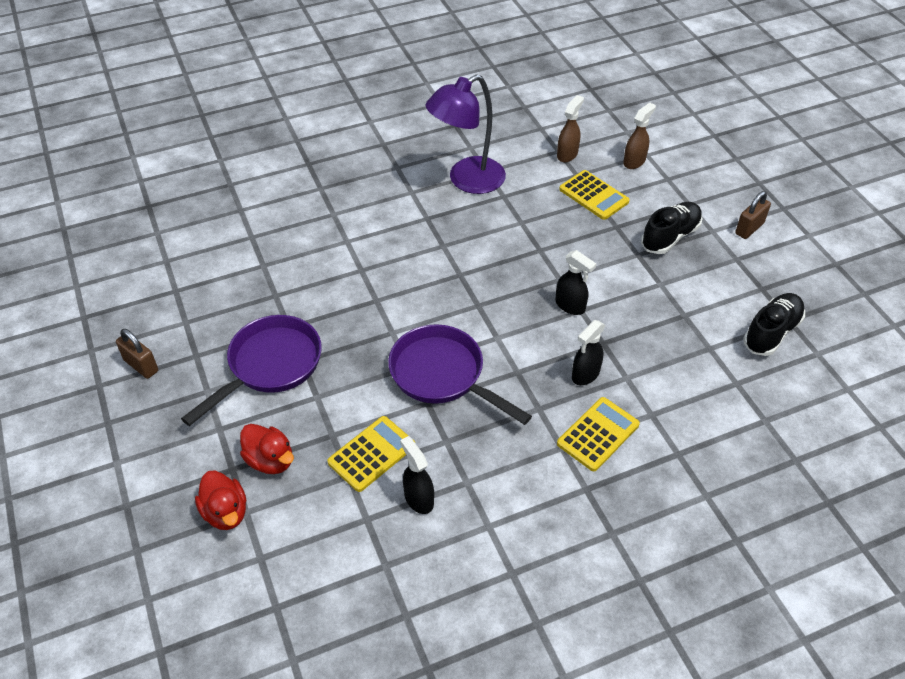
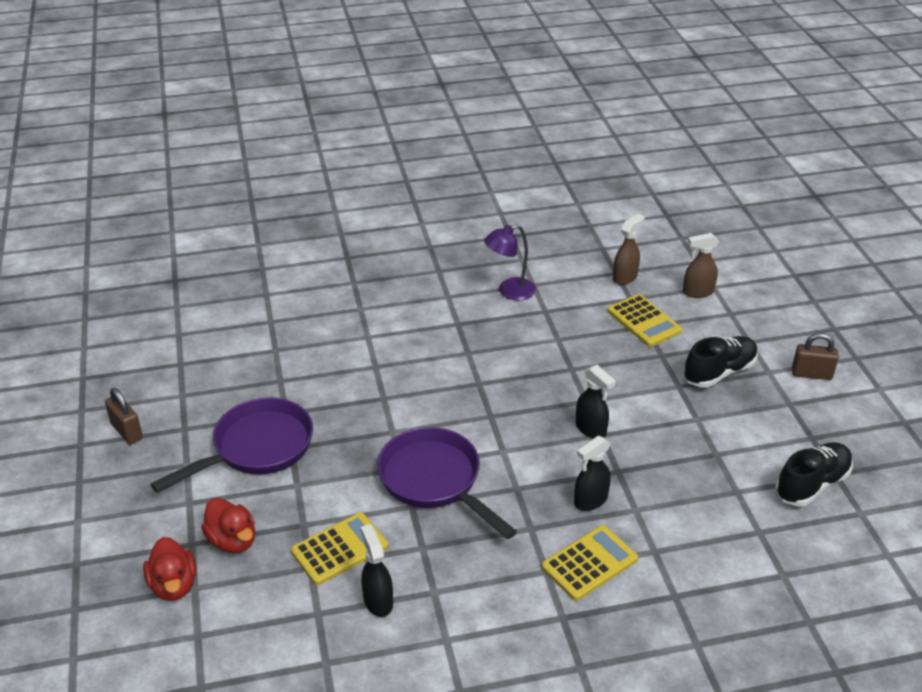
camera: 10 degrees right, 10 degrees down
(467, 180) = (509, 291): purple lamp -> purple lamp, size x0.61
(634, 161) = (697, 292): brown spray bottle -> brown spray bottle turned 150 degrees counterclockwise
(749, 228) = (811, 374): brown padlock -> brown padlock turned 45 degrees clockwise

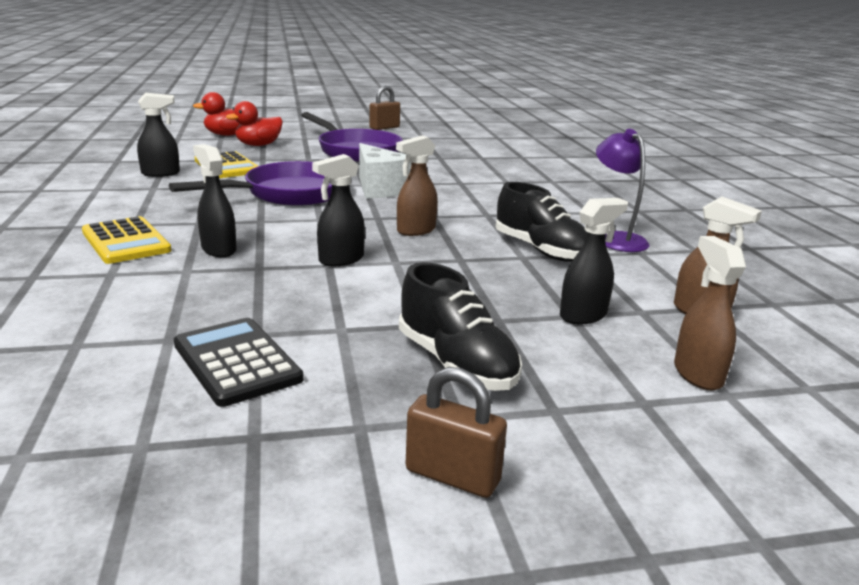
camera: 90 degrees right, 15 degrees down
(407, 419) = (380, 189): none -> white cheese
(518, 392) = (415, 230): none -> brown spray bottle
(644, 321) = (583, 315): yellow calculator -> black spray bottle
(751, 456) = (236, 362): none -> black calculator
(811, 374) = (452, 476): brown padlock -> brown padlock turned 75 degrees counterclockwise
(812, 484) = (133, 411): black shoe -> black shoe (541, 250)

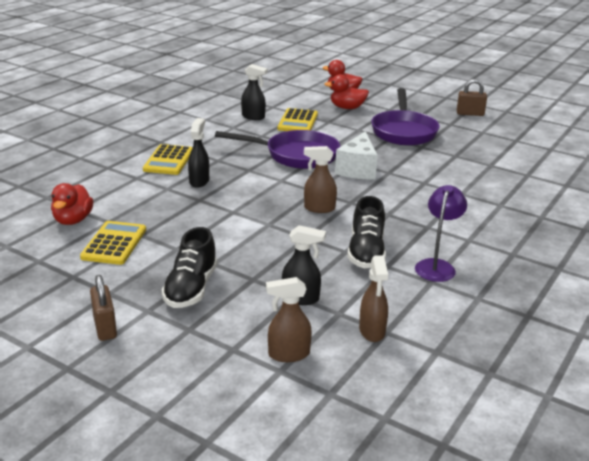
camera: 45 degrees right, 5 degrees up
(99, 361) = (73, 220): none -> red duck
(236, 362) = (114, 243): black calculator -> yellow calculator
(340, 260) = (243, 211): black spray bottle -> none
(697, 374) = (288, 354): brown spray bottle -> brown spray bottle turned 135 degrees counterclockwise

